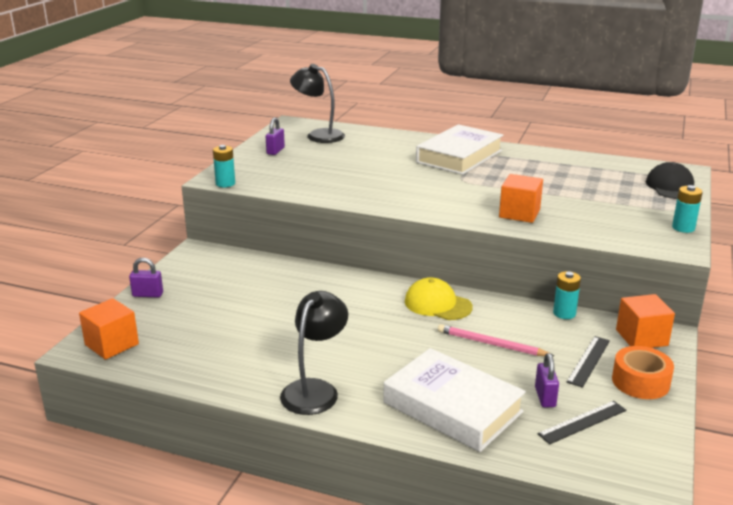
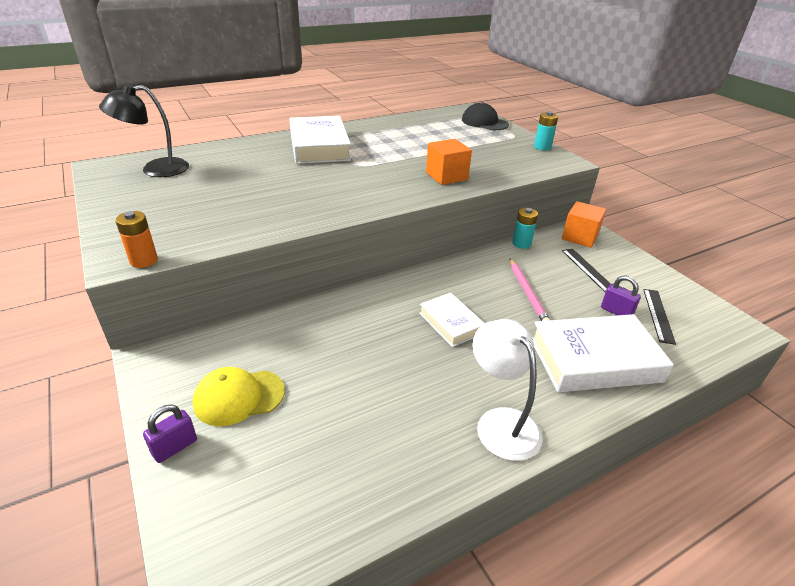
camera: 50 degrees left, 10 degrees up
(112, 344) = (235, 545): orange cube -> none
(225, 183) = (144, 261): turquoise battery -> orange battery
(275, 151) = (137, 201): purple padlock -> none
(315, 390) = (501, 422): black lamp -> white lamp
(390, 327) = (450, 323): none -> white book
(437, 304) = (446, 282): yellow cap -> yellow cap (239, 397)
(491, 344) = (527, 293): pink pencil -> pink pencil turned 75 degrees counterclockwise
(640, 382) = (629, 267): orange tape -> none

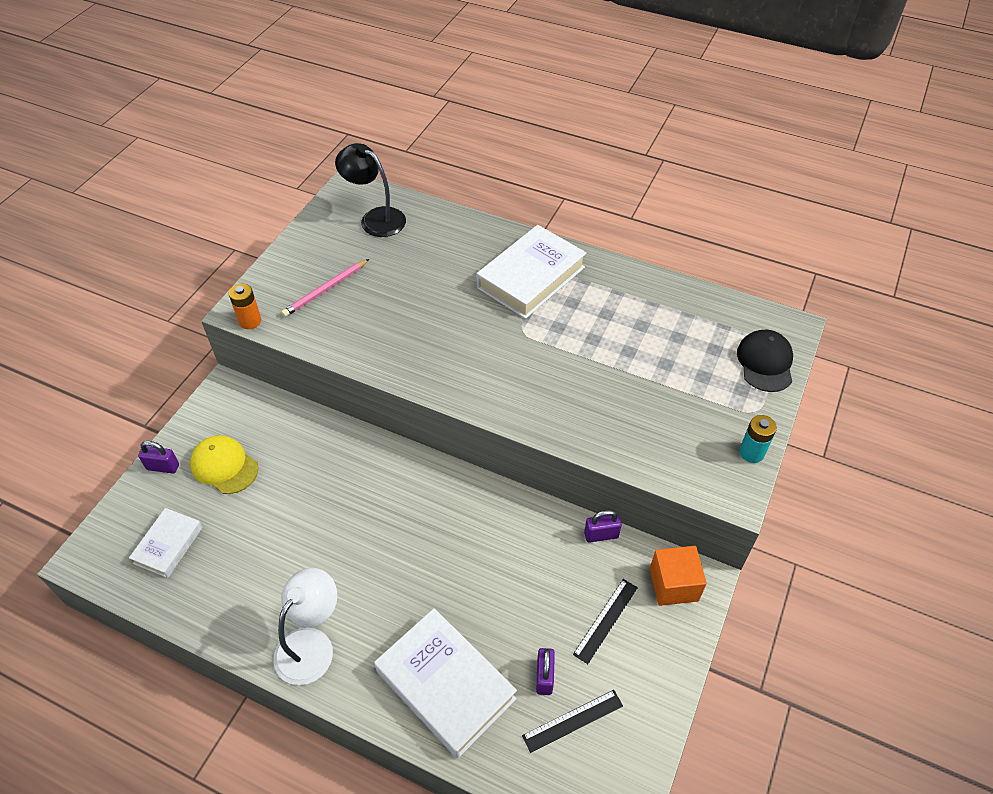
camera: 55 degrees right, 15 degrees up
(446, 176) = (571, 408): orange cube -> none
(450, 323) = (408, 545): white book -> white book (168, 545)
(521, 243) = (601, 535): turquoise battery -> purple padlock
(527, 293) = (509, 583): pink pencil -> pink pencil (325, 290)

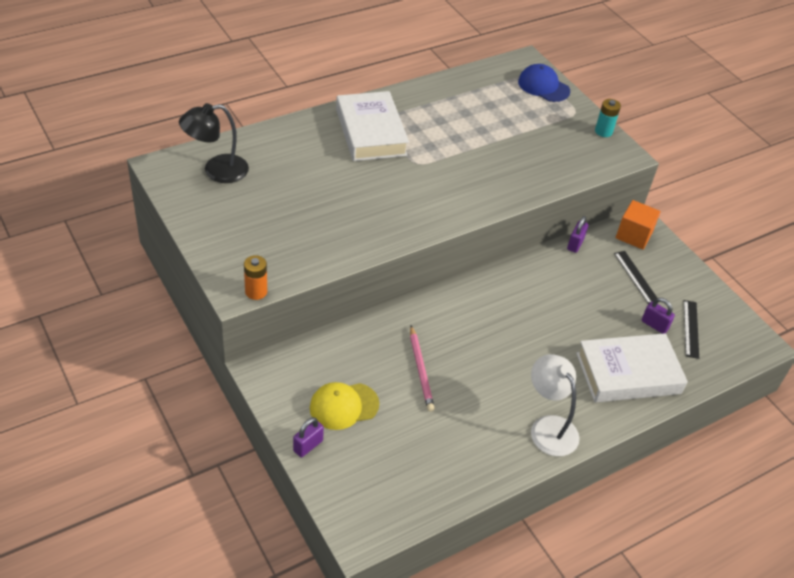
camera: 60 degrees left, 5 degrees down
(168, 545) = (393, 474): white book -> none
(325, 290) = (268, 235): pink pencil -> pink pencil (421, 370)
(765, 362) = (543, 86): black cap -> blue cap

